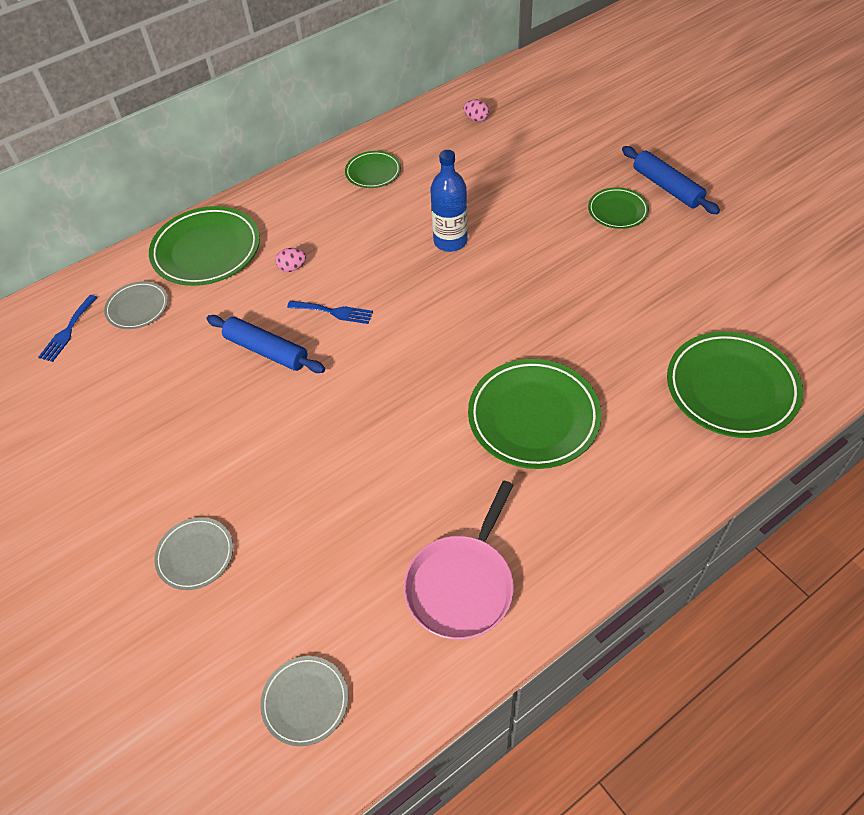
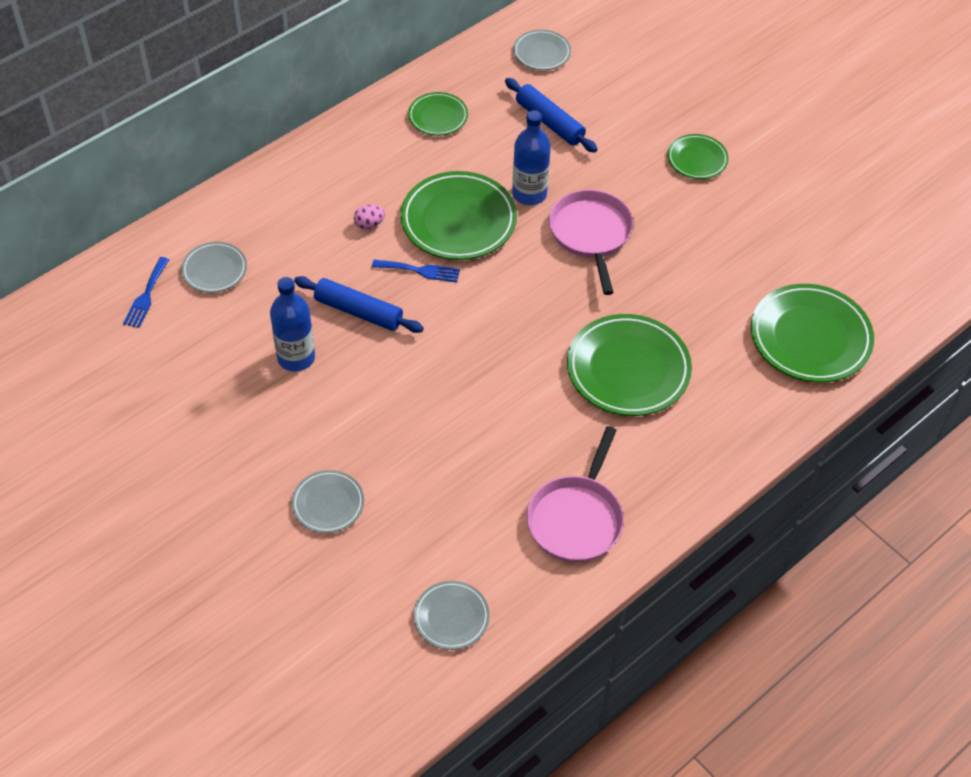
camera: 10 degrees left, 0 degrees up
(196, 395) = (296, 357): none -> blue bottle
(207, 251) = (274, 207): green plate -> green plate (458, 221)
(476, 119) = (541, 53): pink egg -> grey plate
(507, 279) = (591, 234): none -> pink pan
(667, 187) = (746, 133): blue rolling pin -> blue rolling pin (549, 122)

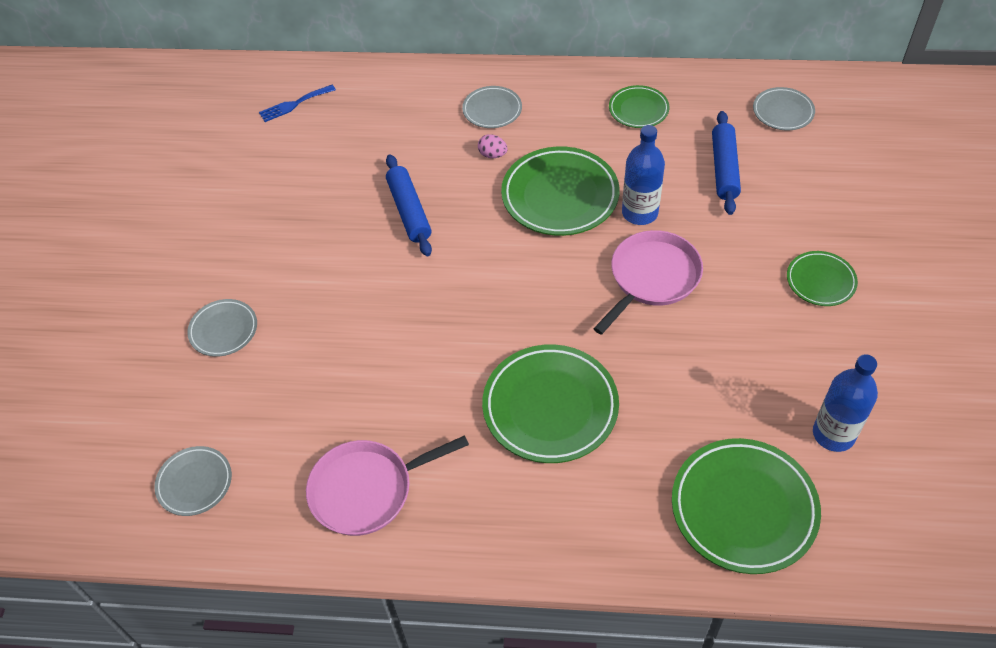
camera: 50 degrees right, 0 degrees up
(214, 270) = (354, 116): grey plate -> grey plate (492, 110)
(296, 357) = (330, 213): blue bottle -> blue bottle (833, 434)
(420, 271) = (487, 213): blue fork -> none

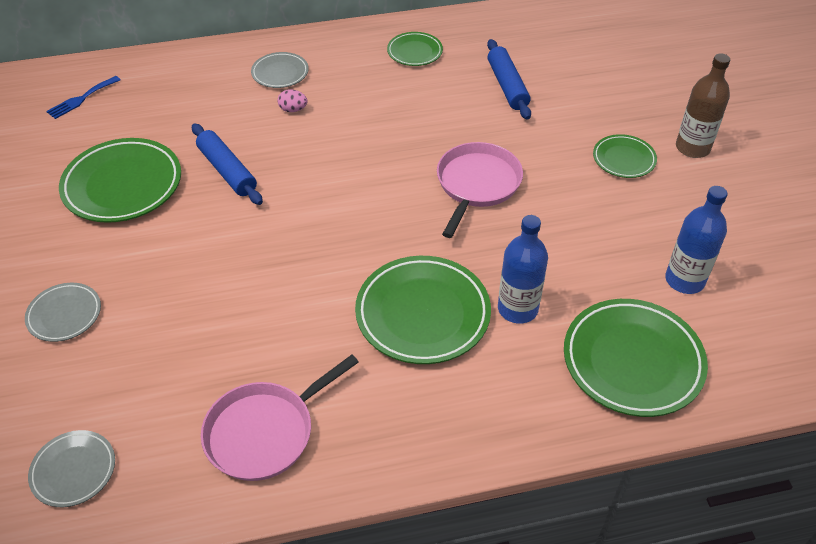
camera: 20 degrees left, 5 degrees down
(560, 196) = (368, 132): green plate -> green plate (123, 185)
(639, 213) = (446, 133): blue bottle -> blue bottle (517, 309)
(783, 112) = (540, 34): grey plate -> none
(904, 283) = (692, 148): none -> brown bottle

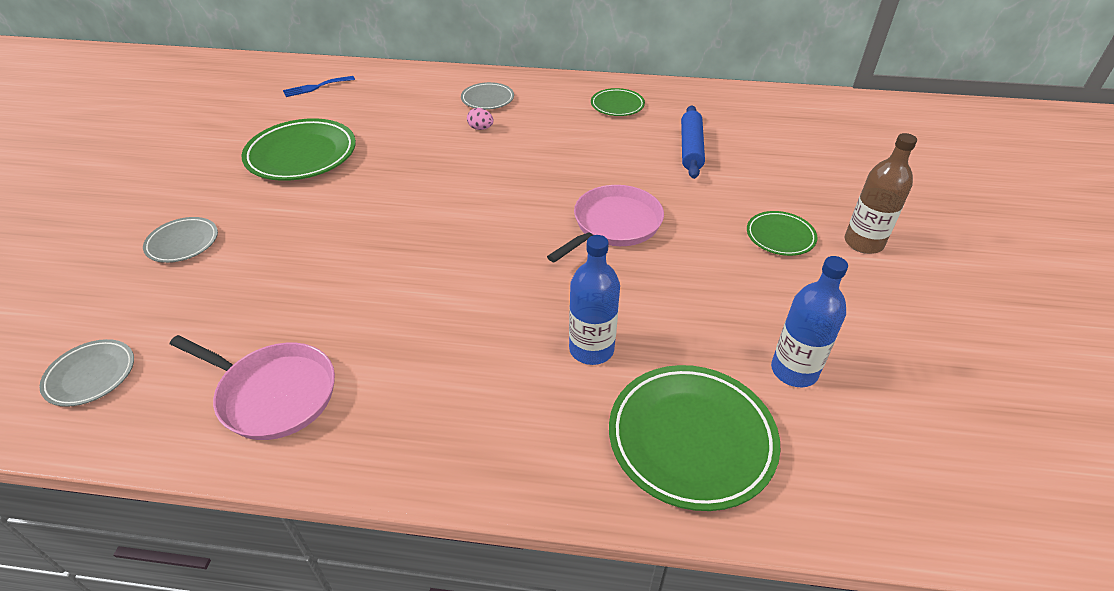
camera: 20 degrees right, 5 degrees down
(227, 171) = (393, 163): blue rolling pin -> none
(264, 432) = (273, 394): pink pan -> pink pan turned 135 degrees counterclockwise
(422, 314) = (492, 327): green plate -> none

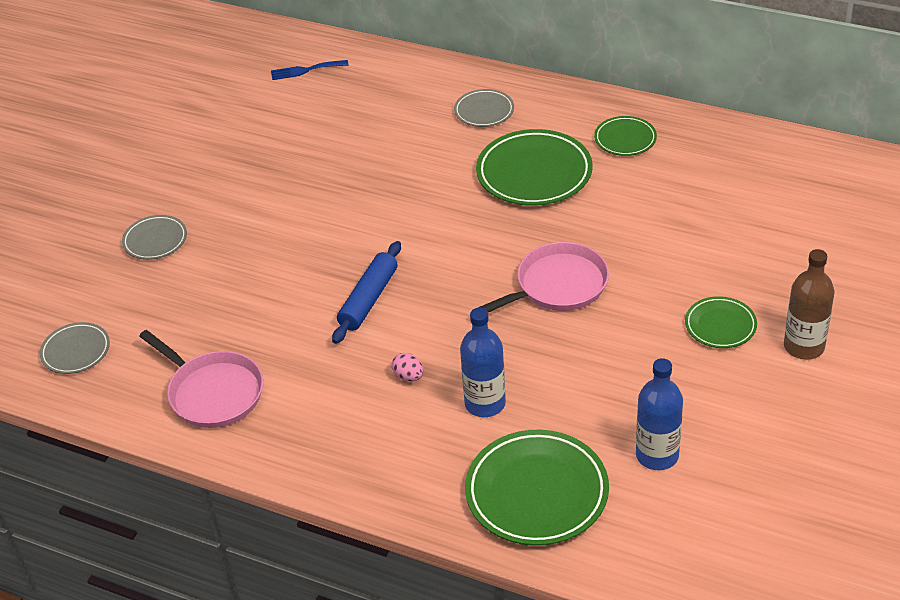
camera: 20 degrees right, 0 degrees up
(301, 155) = (275, 158): green plate -> green plate (534, 173)
(480, 128) = (464, 150): pink egg -> pink egg (408, 376)
(691, 148) = (681, 208): blue rolling pin -> blue rolling pin (368, 299)

